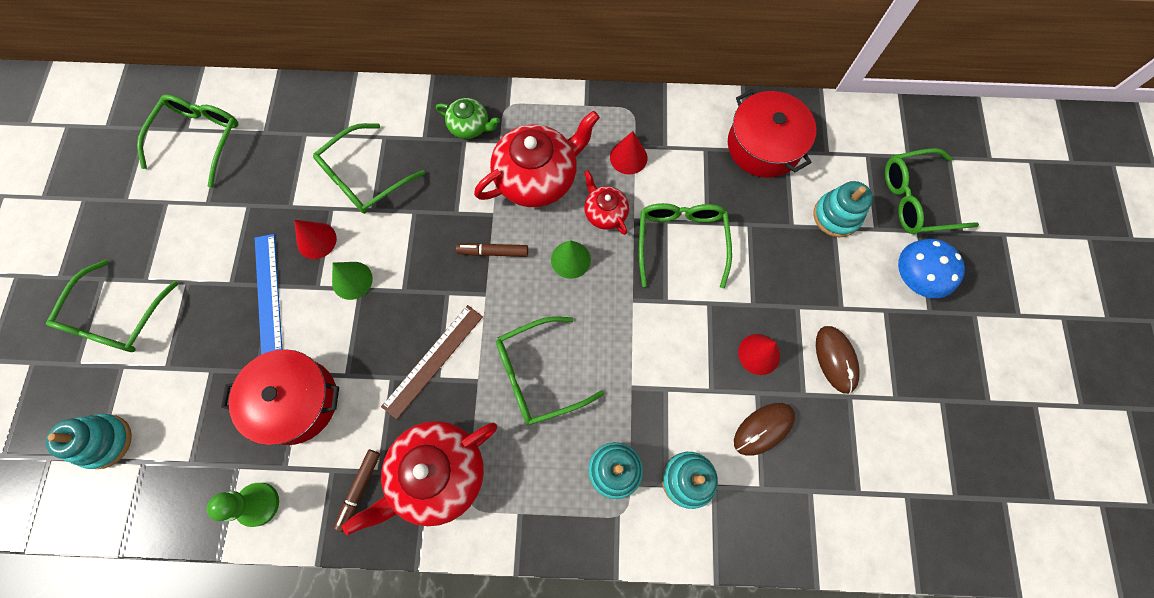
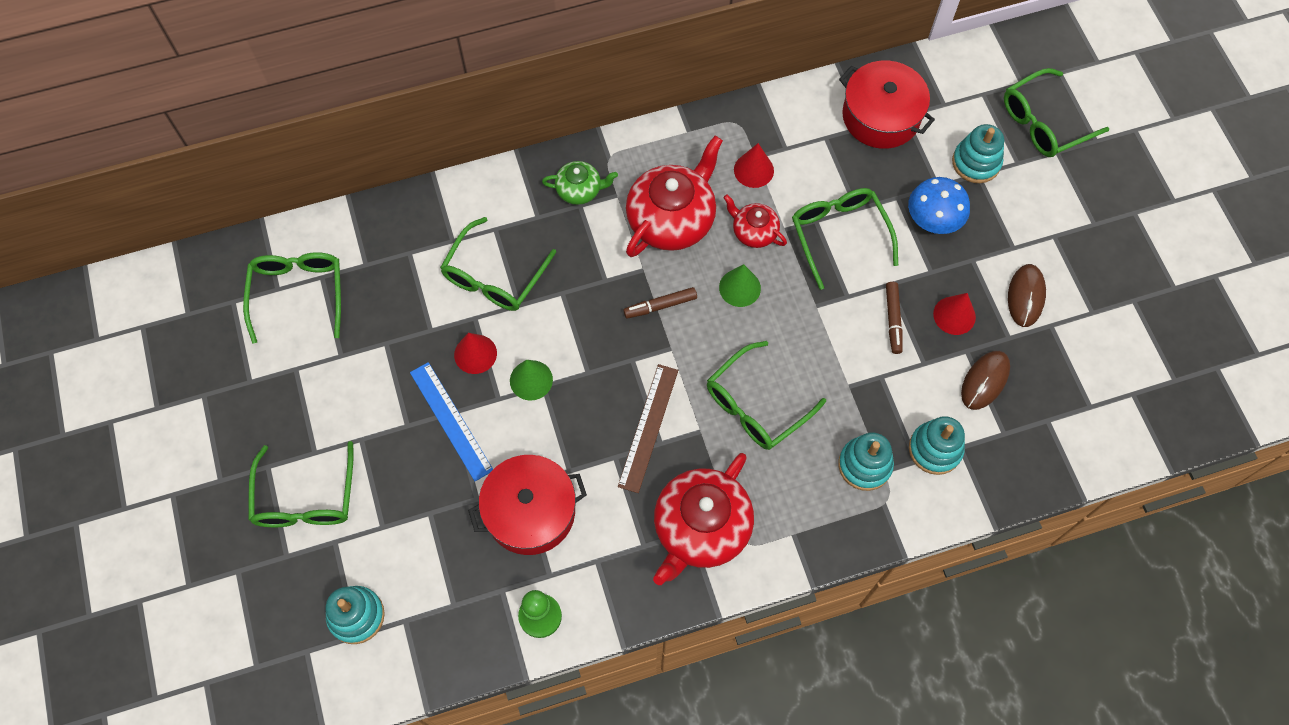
camera: 20 degrees left, 5 degrees down
(359, 489) = (632, 567): brown marker -> brown marker (893, 320)
(835, 359) = (1025, 296): brown mouse -> brown mouse turned 45 degrees clockwise
(916, 277) = (1070, 196): blue mushroom -> blue mushroom (933, 218)

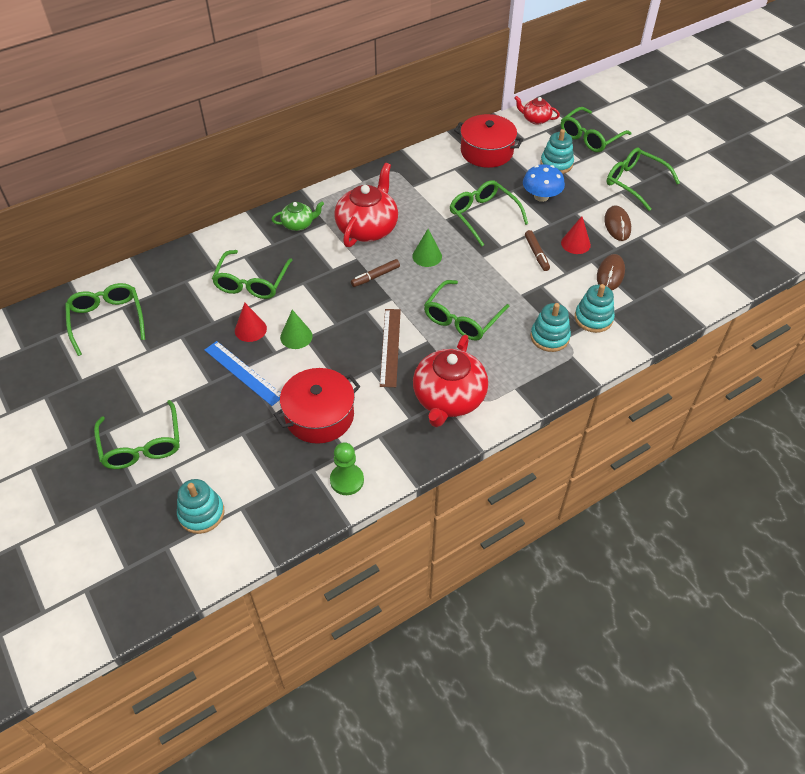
camera: 15 degrees left, 15 degrees down
(753, 170) = (414, 193): red cone -> none
(754, 232) = (425, 224): red teapot -> red teapot (535, 119)
(1079, 224) = (634, 183): none -> green glasses

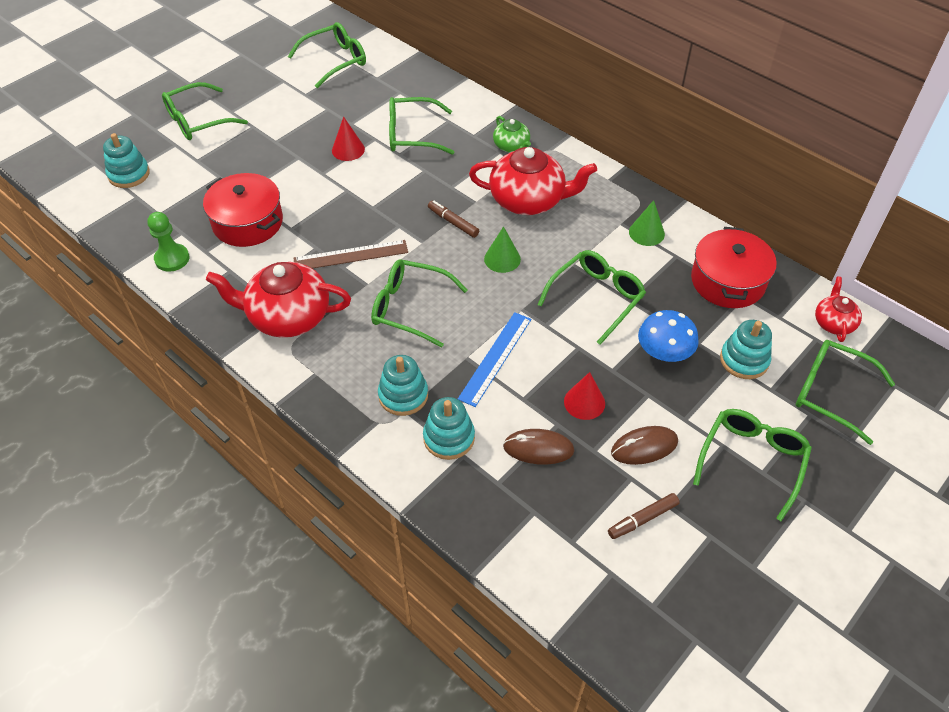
camera: 75 degrees right, 0 degrees up
(243, 373) = (291, 159): blue ruler -> blue ruler (495, 358)
(296, 336) = (347, 183): green cone -> green cone (646, 233)
(536, 253) = (548, 362): brown marker -> brown marker (643, 519)

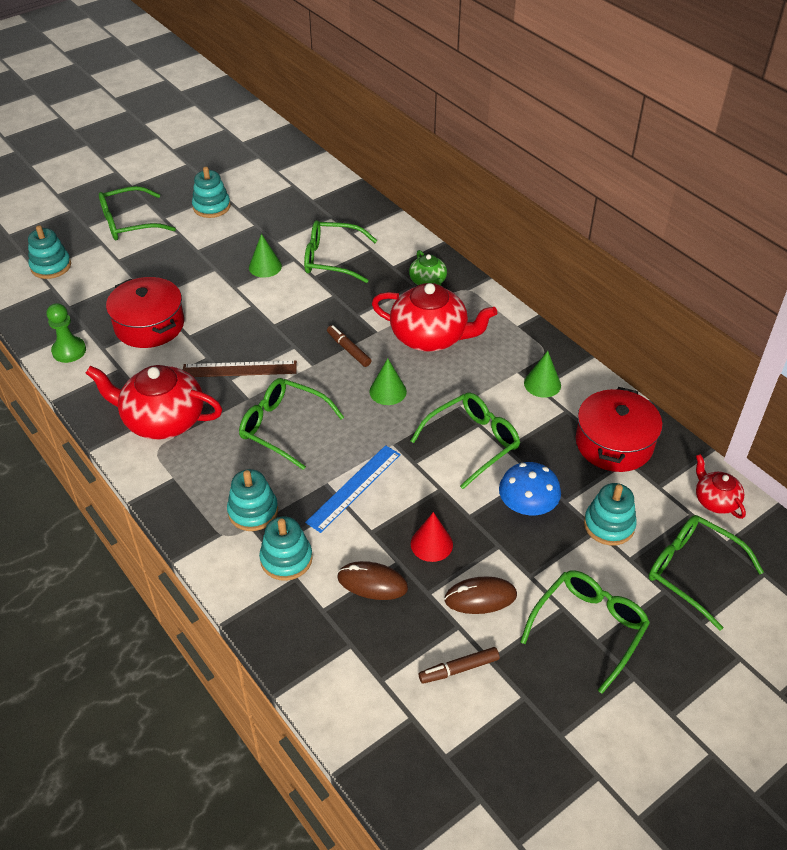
camera: 10 degrees right, 5 degrees down
(277, 95) = (211, 207): none -> turquoise stacking toy
(335, 61) = (276, 179): green glasses -> none
(348, 150) = (265, 266): red cone -> green cone
(833, 323) = (715, 500): red teapot -> red teapot turned 45 degrees counterclockwise

